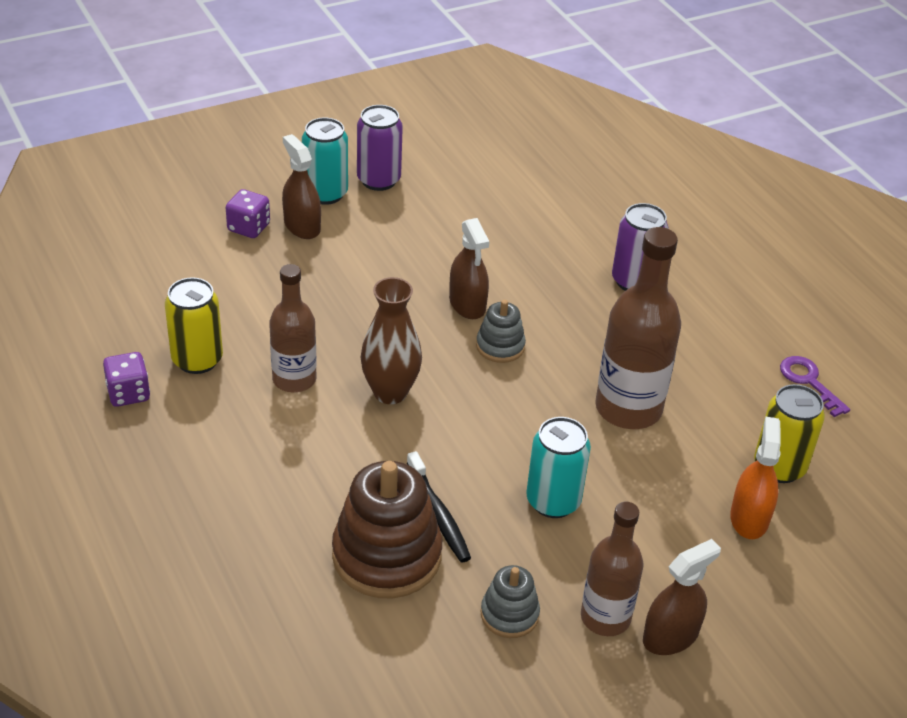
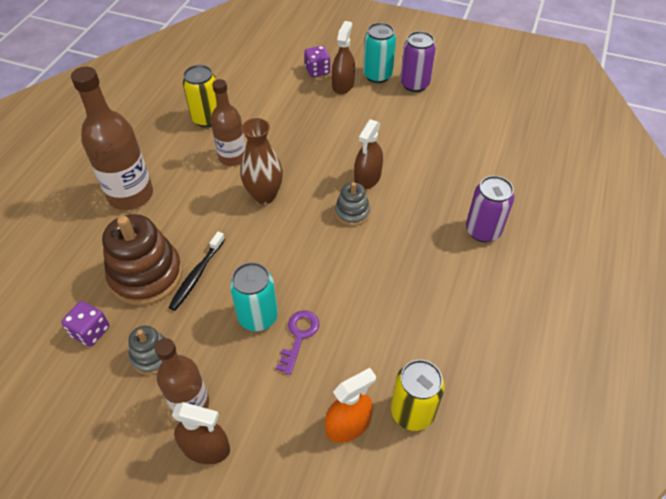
camera: 50 degrees right, 10 degrees up
(128, 393) = (160, 115): purple dice -> purple dice (90, 331)
(628, 408) = (372, 300): brown bottle -> brown bottle (131, 195)
(809, 382) = (511, 377): purple key -> purple key (299, 336)

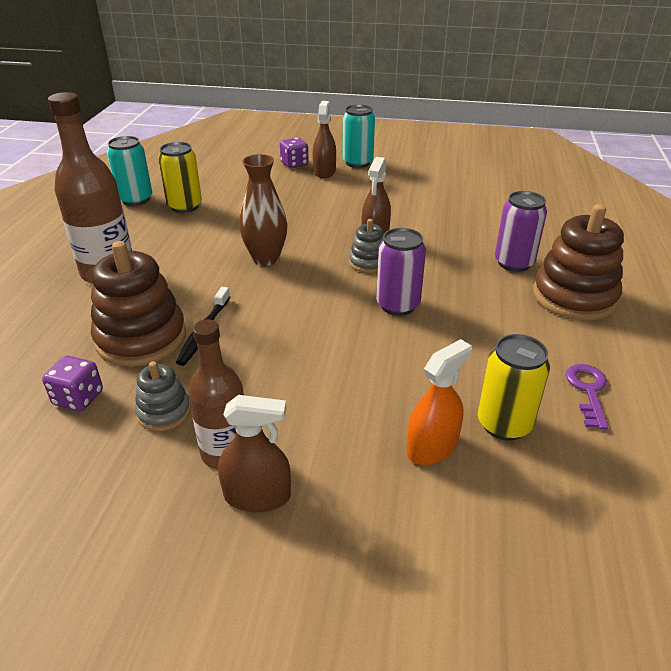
camera: 10 degrees left, 15 degrees down
(232, 157) = (221, 232): brown bottle -> none
(258, 317) = (288, 360): turquoise can -> turquoise can (136, 199)
(299, 336) = (343, 372): purple key -> purple key (588, 391)
(414, 84) = (397, 166): purple can -> purple can (398, 305)
(522, 280) = (574, 297): none -> brown stacking toy

